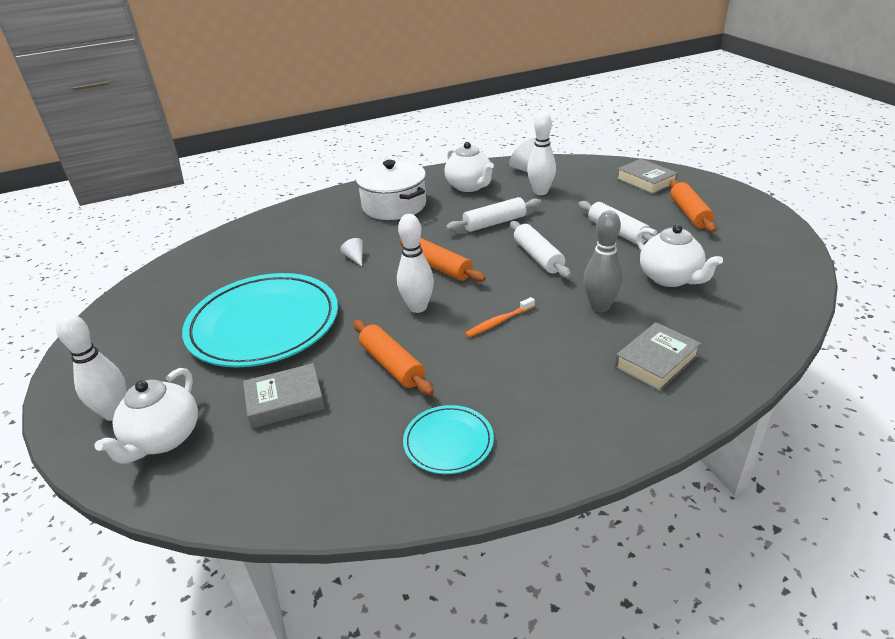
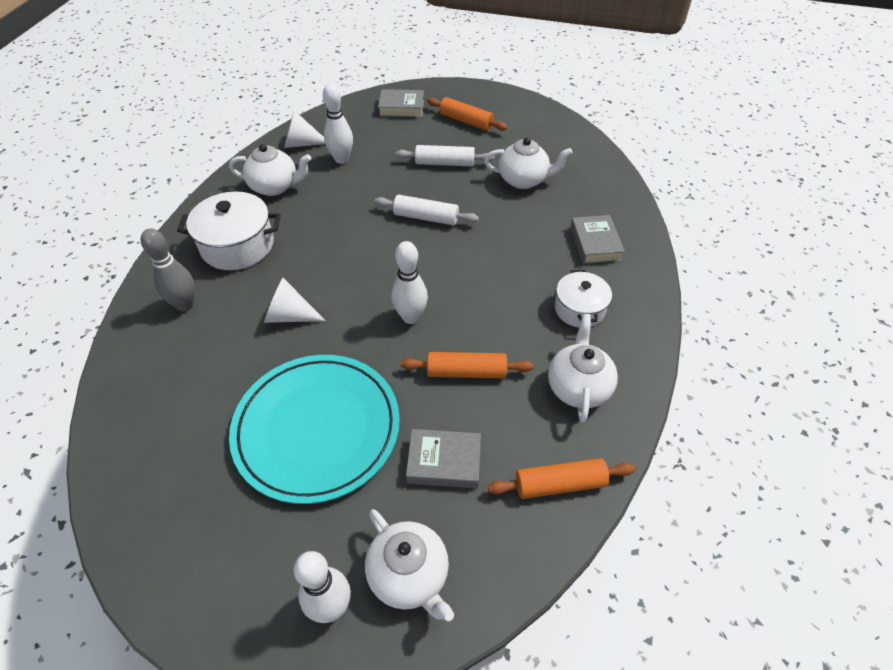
camera: 55 degrees left, 15 degrees up
(285, 401) = (444, 462): grey book -> grey book turned 75 degrees clockwise
(355, 258) = (289, 315): white cone -> white cone, size x1.83
(440, 268) = (373, 274): orange rolling pin -> orange rolling pin (559, 484)
(448, 442) = (578, 387): turquoise plate -> white teapot
(494, 223) = (351, 209): white rolling pin -> none
(498, 322) = (479, 286): orange toothbrush -> none
(551, 394) = (579, 309): none -> white pot
(600, 307) = (517, 229): grey bowling pin -> grey bowling pin (185, 305)

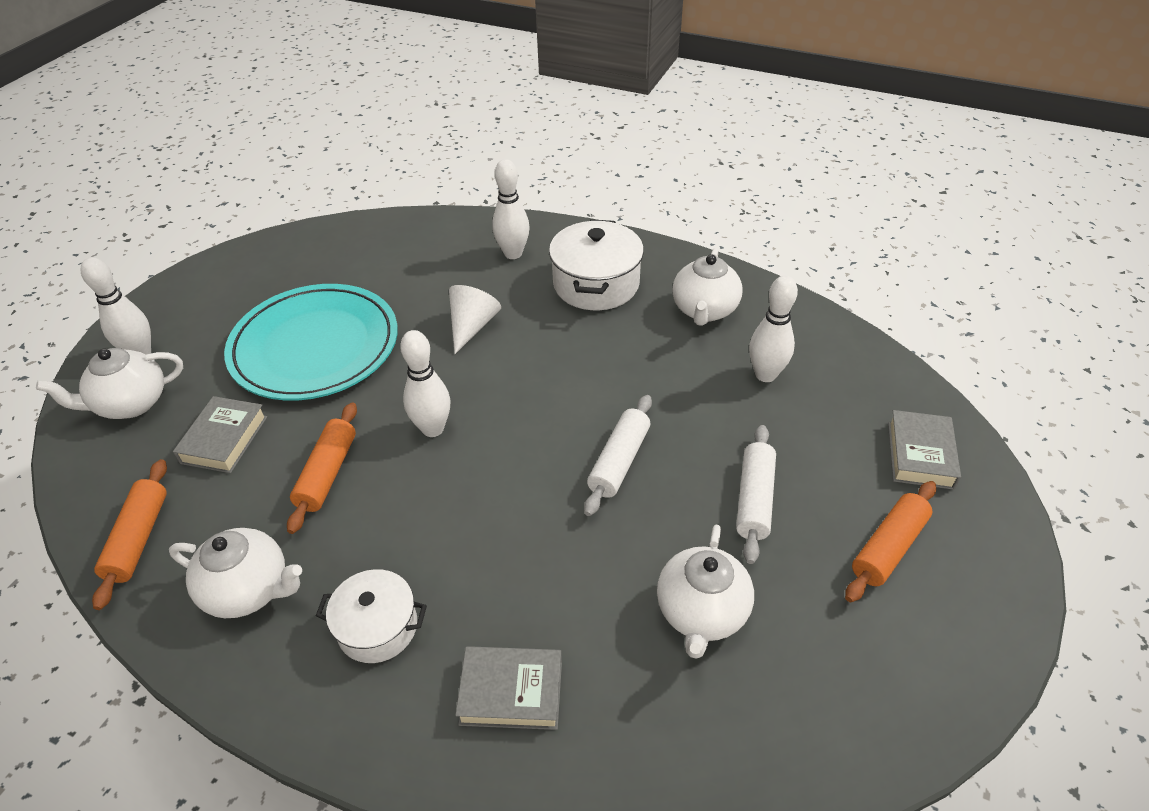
camera: 100 degrees right, 5 degrees down
(185, 305) = (513, 254): grey bowling pin -> white bowling pin
(301, 144) = (804, 333): white cone -> none

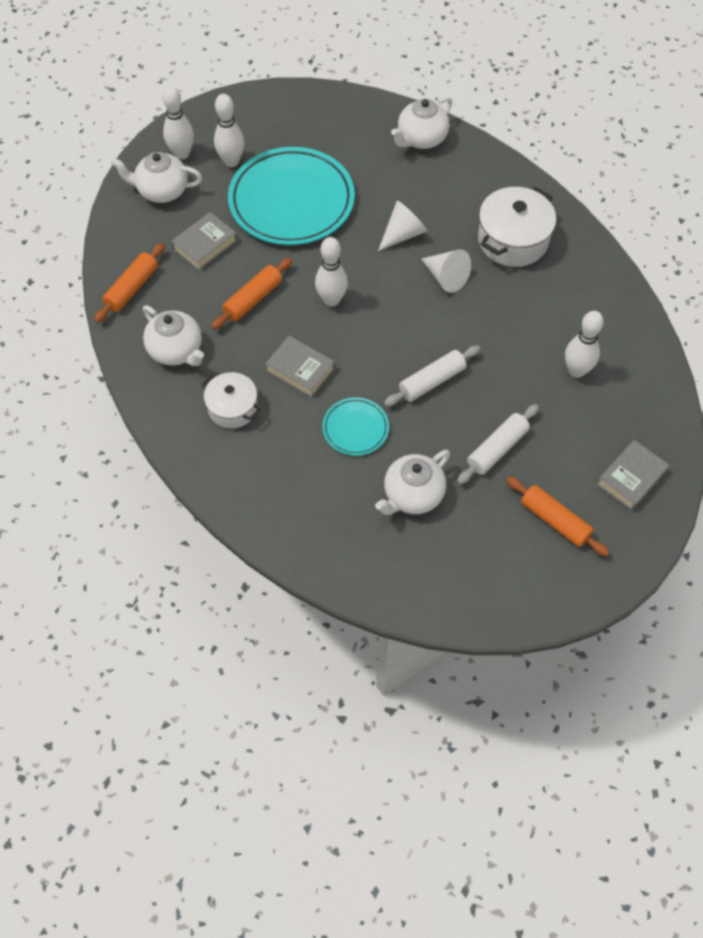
camera: 30 degrees right, 15 degrees up
(511, 692) = (281, 479): grey book -> grey book (300, 370)
(513, 254) = (471, 184): white bowling pin -> white bowling pin (231, 161)
(552, 347) = (446, 277): none -> white cone
(566, 565) = (355, 428): none -> turquoise plate
(704, 310) = (574, 300): white teapot -> white teapot (421, 139)
(888, 548) = (554, 520): orange rolling pin -> orange rolling pin turned 60 degrees clockwise

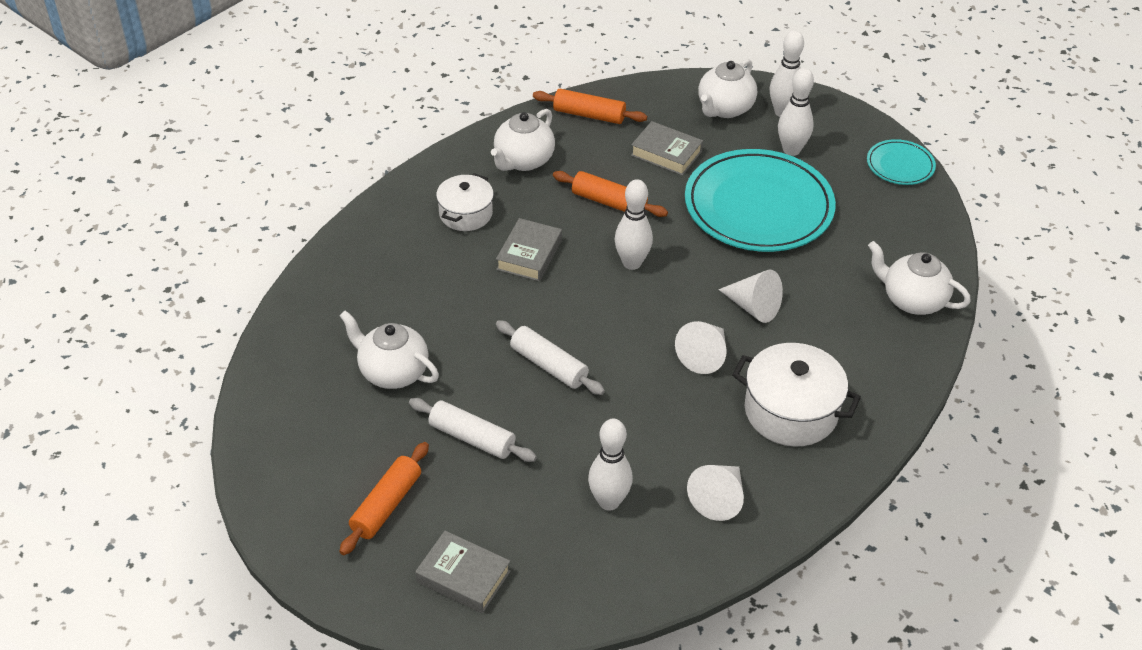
camera: 75 degrees right, 15 degrees down
(162, 191) = (724, 108): white teapot -> white teapot turned 135 degrees counterclockwise
(355, 428) = (467, 311): turquoise plate -> turquoise plate (900, 165)
(585, 303) = (719, 499): none -> white cone

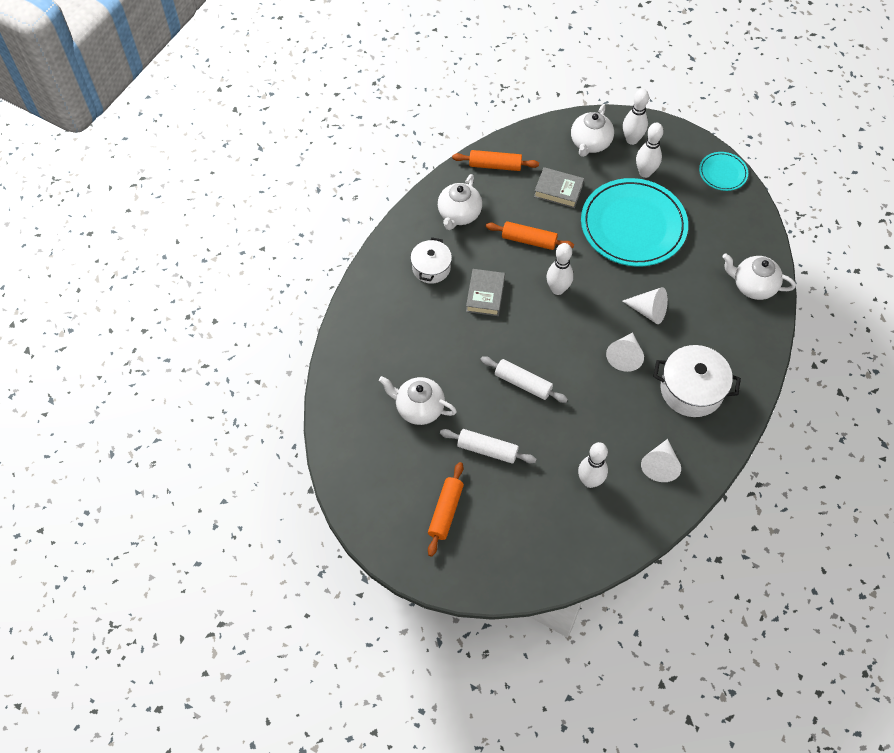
camera: 10 degrees left, 15 degrees up
(463, 577) = (511, 554): grey book -> none

